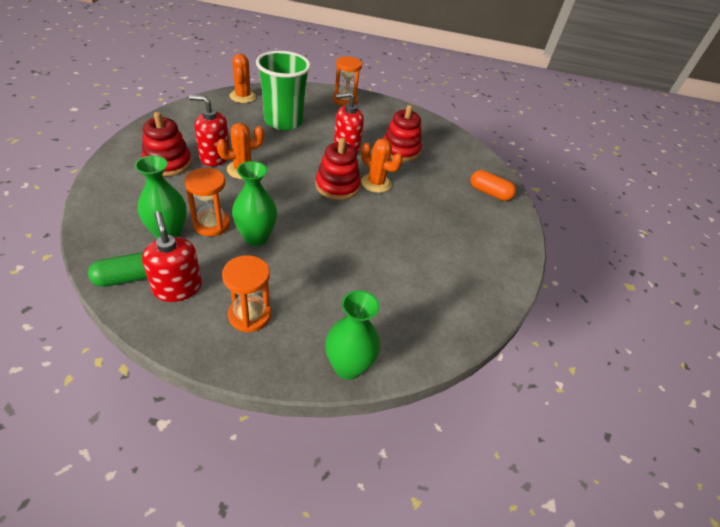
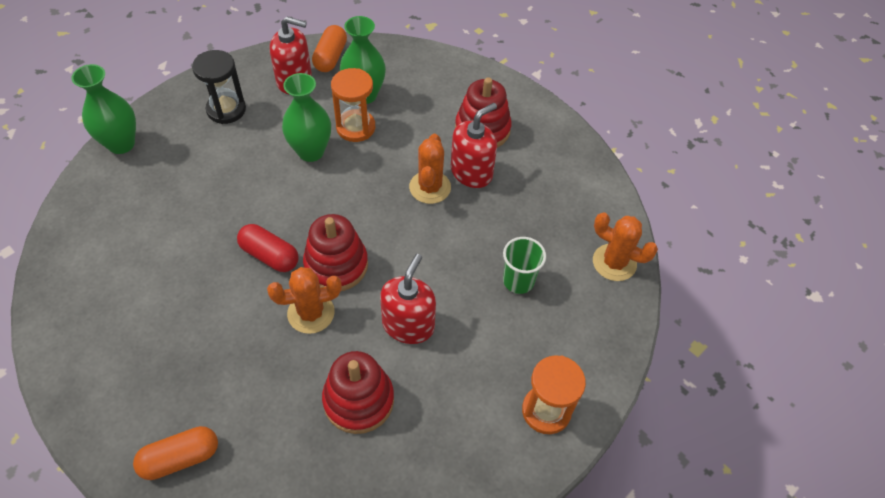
camera: 130 degrees right, 10 degrees up
(127, 278) = (330, 57): green capsule -> orange capsule
(249, 315) = (226, 110): orange hourglass -> black hourglass
(283, 121) = (518, 281): green cup -> green cup, size x0.50
(359, 216) = (270, 255): none -> red capsule

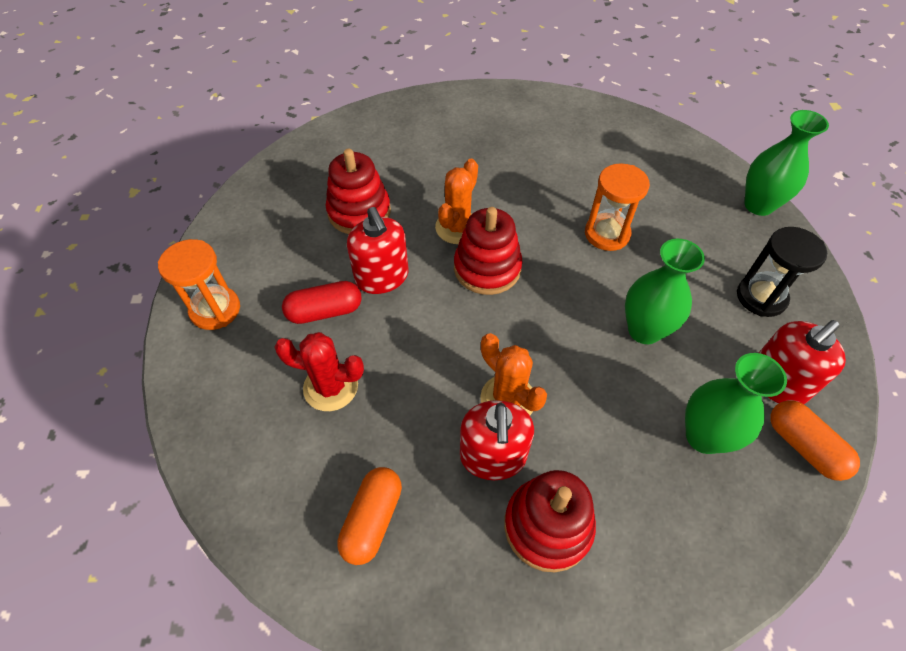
camera: 135 degrees right, 0 degrees up
(180, 458) = (422, 118): orange capsule -> orange capsule (372, 520)
(270, 255) = (539, 234): red capsule -> red capsule (325, 311)
(355, 127) = (652, 391): orange hourglass -> orange hourglass (607, 234)
(518, 281) = (330, 387): green cup -> red cactus
(614, 262) = (251, 495): orange cactus -> none

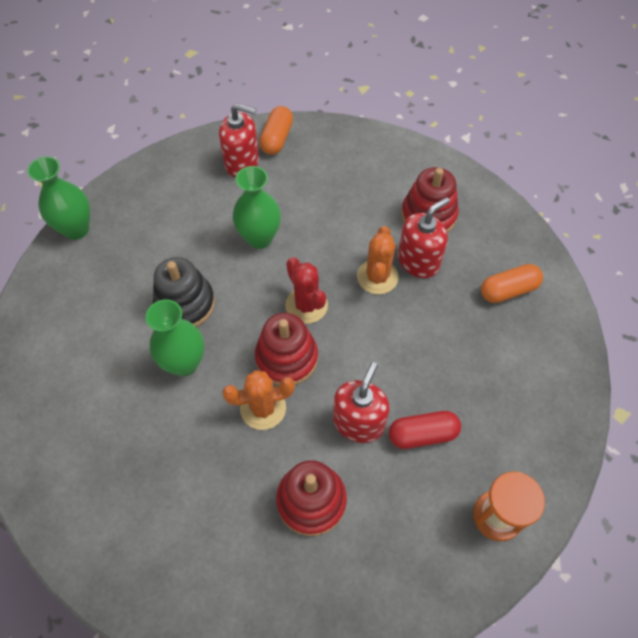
camera: 130 degrees left, 5 degrees up
(325, 311) = (422, 434): red capsule -> red capsule turned 45 degrees counterclockwise
(330, 387) = (467, 377): red cactus -> red cactus (306, 305)
(607, 234) = (185, 304): orange hourglass -> black stacking toy
(704, 436) = (311, 178): green vase -> green vase (184, 363)
(761, 297) = (176, 193): black hourglass -> none

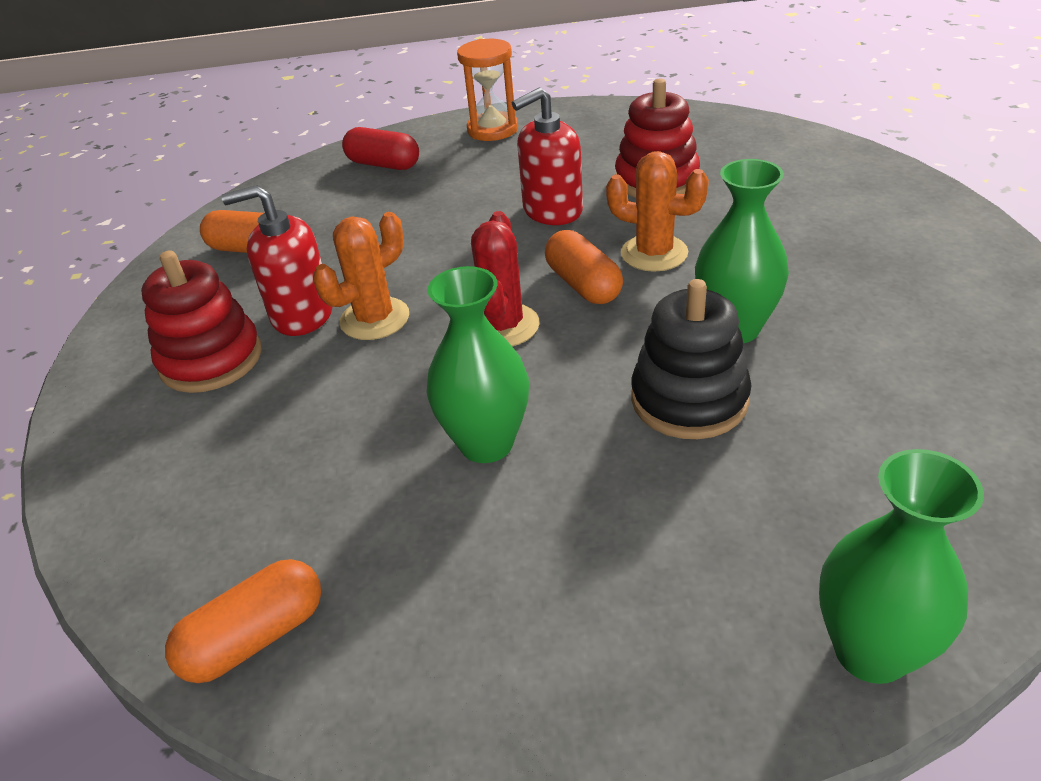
camera: 140 degrees left, 20 degrees down
(242, 163) = (382, 616): red soap dispenser -> none
(286, 358) = (583, 285): red stacking toy -> orange capsule
(422, 434) = (496, 185): red capsule -> red capsule (383, 164)

